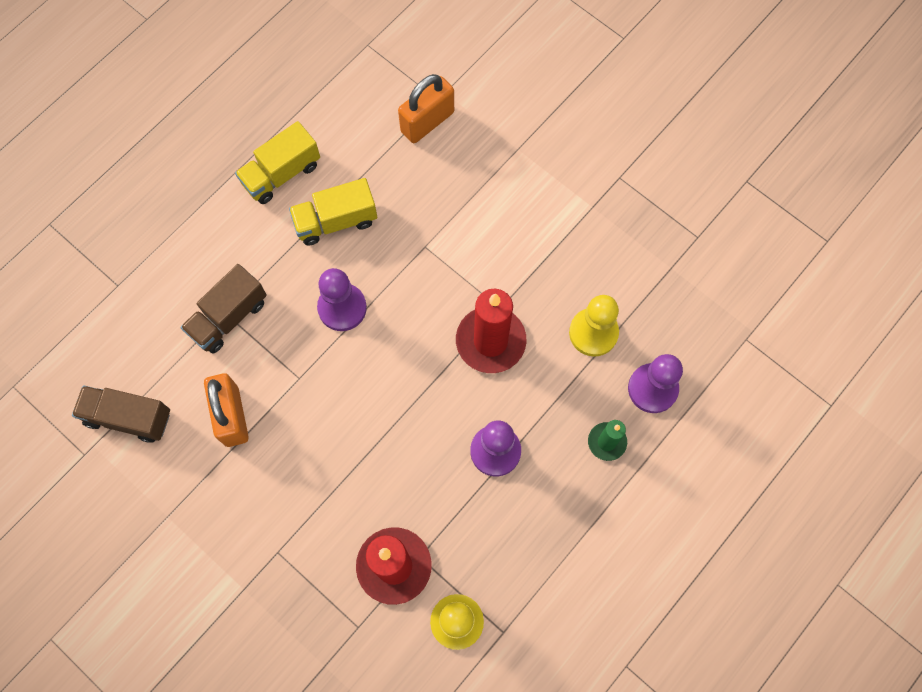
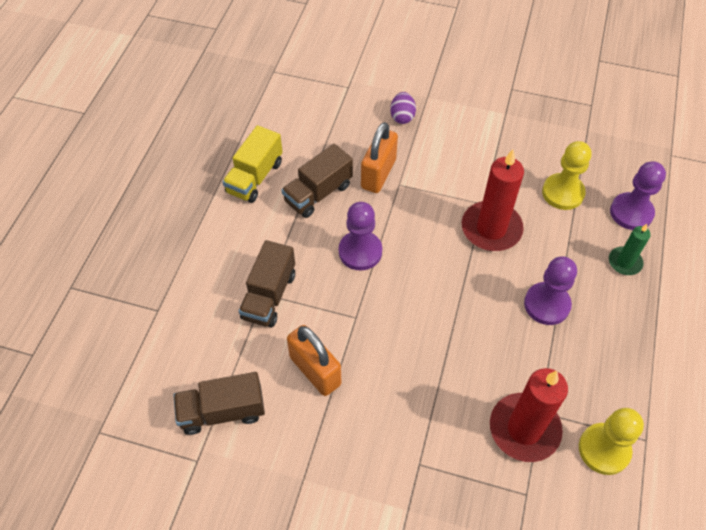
camera: 25 degrees left, 15 degrees down
(336, 221) = (318, 193): yellow truck -> brown truck
(427, 122) = (349, 103): orange padlock -> orange padlock (378, 174)
(475, 163) = (402, 116): none -> purple egg

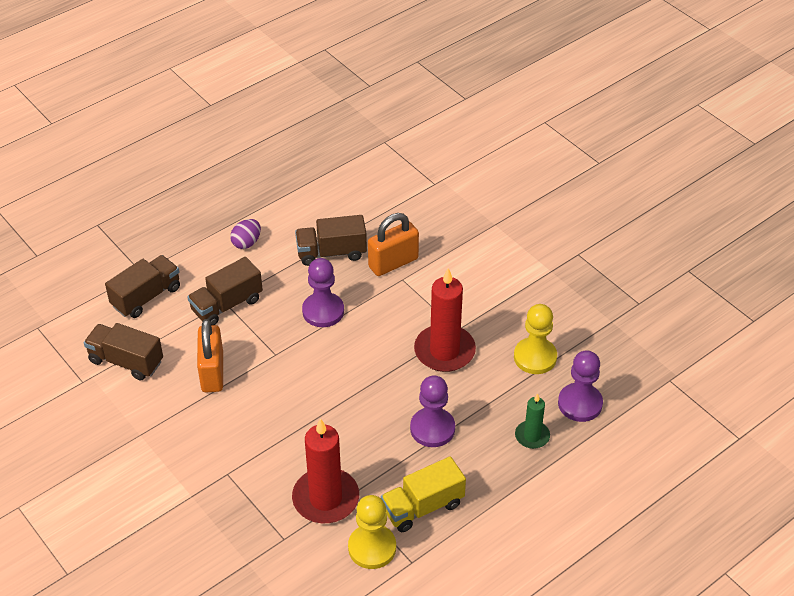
camera: 35 degrees right, 10 degrees down
(185, 333) = (146, 297): none -> brown truck
(255, 177) = (294, 216): yellow truck -> yellow truck (422, 507)
(402, 116) = (457, 229): purple egg -> purple egg (246, 243)

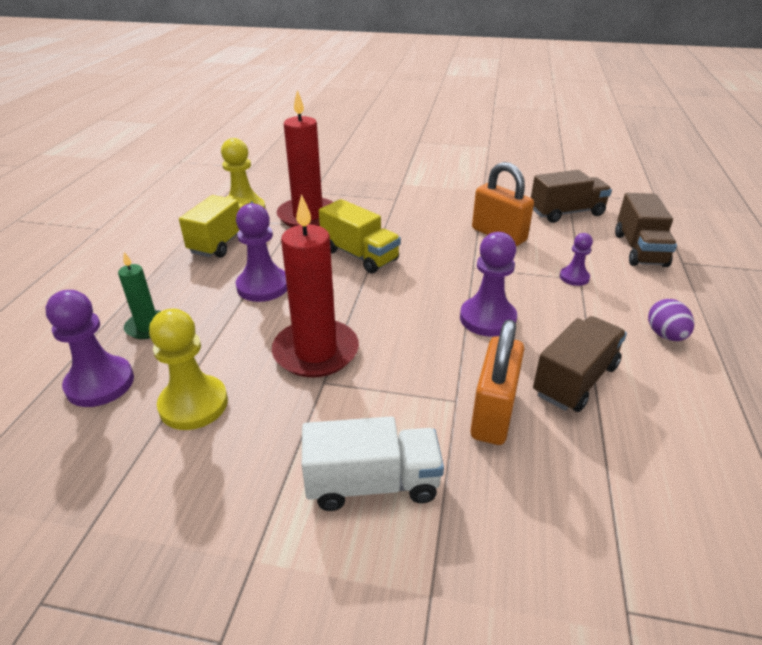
camera: 140 degrees right, 10 degrees down
(227, 305) = (574, 277): brown truck -> purple pawn
(336, 418) = (359, 255): none -> yellow truck
(480, 269) = (372, 483): none -> white truck

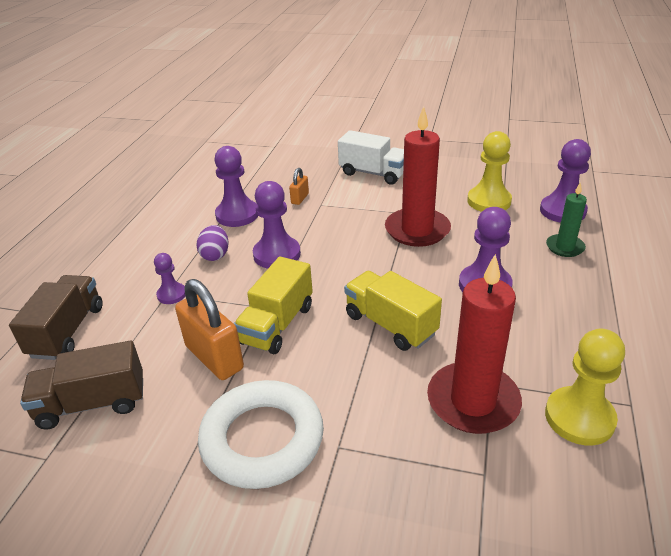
camera: 175 degrees left, 0 degrees up
(223, 241) = (567, 349): yellow truck -> yellow truck (277, 324)
(372, 483) = (373, 173): white truck -> white truck turned 150 degrees counterclockwise
(442, 201) = (262, 439): none -> white ring
(493, 414) = (300, 198): orange padlock -> orange padlock, size x0.49
(575, 380) = (237, 215): brown truck -> purple pawn
(665, 335) = (145, 242): purple egg -> purple egg (215, 255)

